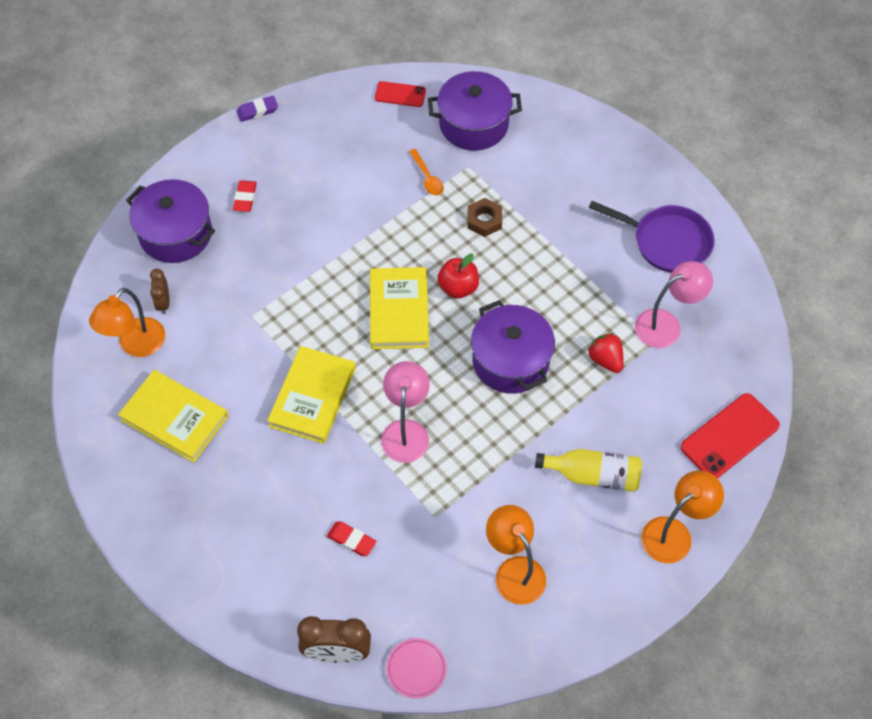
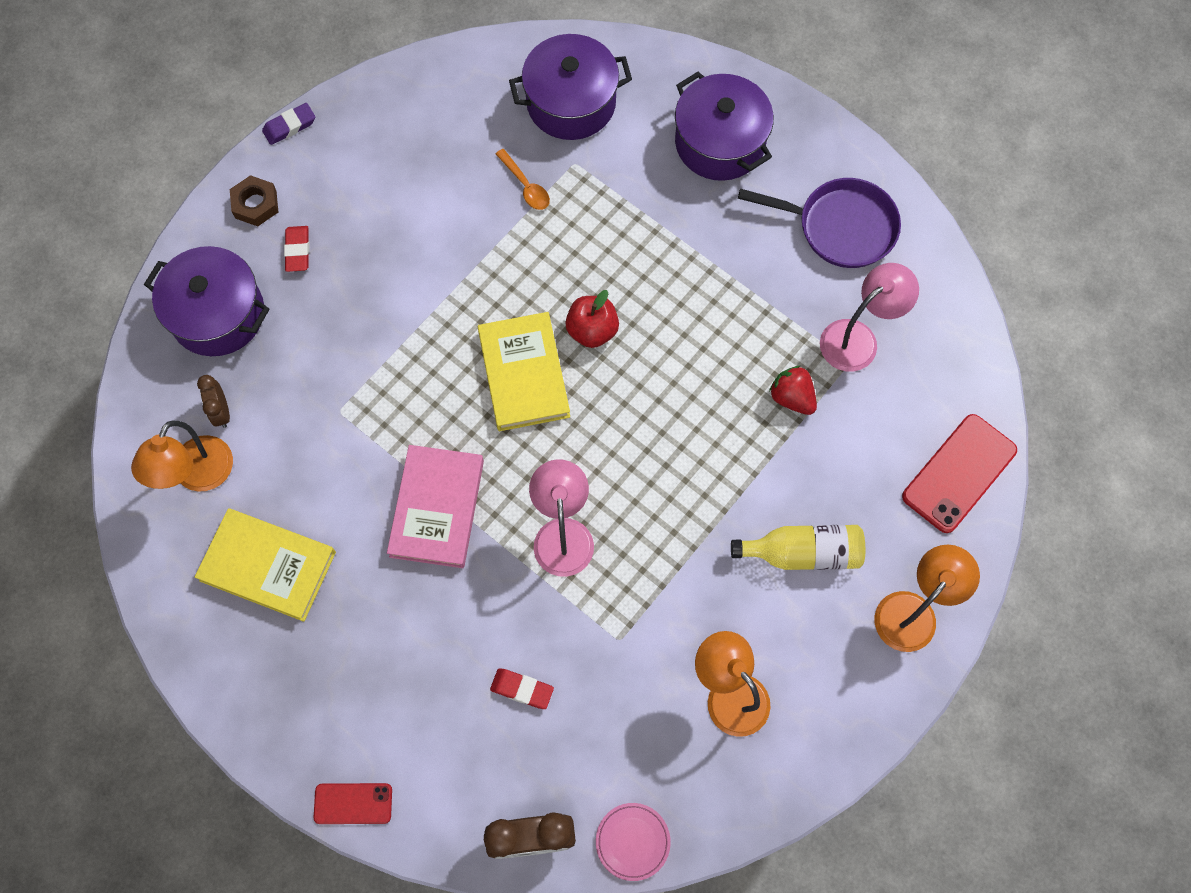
camera: 10 degrees left, 10 degrees up
(312, 397) = (437, 508): yellow book -> pink book
(400, 94) = (469, 75): red phone -> red phone (353, 803)
(484, 220) = (608, 233): brown nut -> brown nut (255, 204)
(510, 360) = (675, 418): purple pot -> purple pot (720, 142)

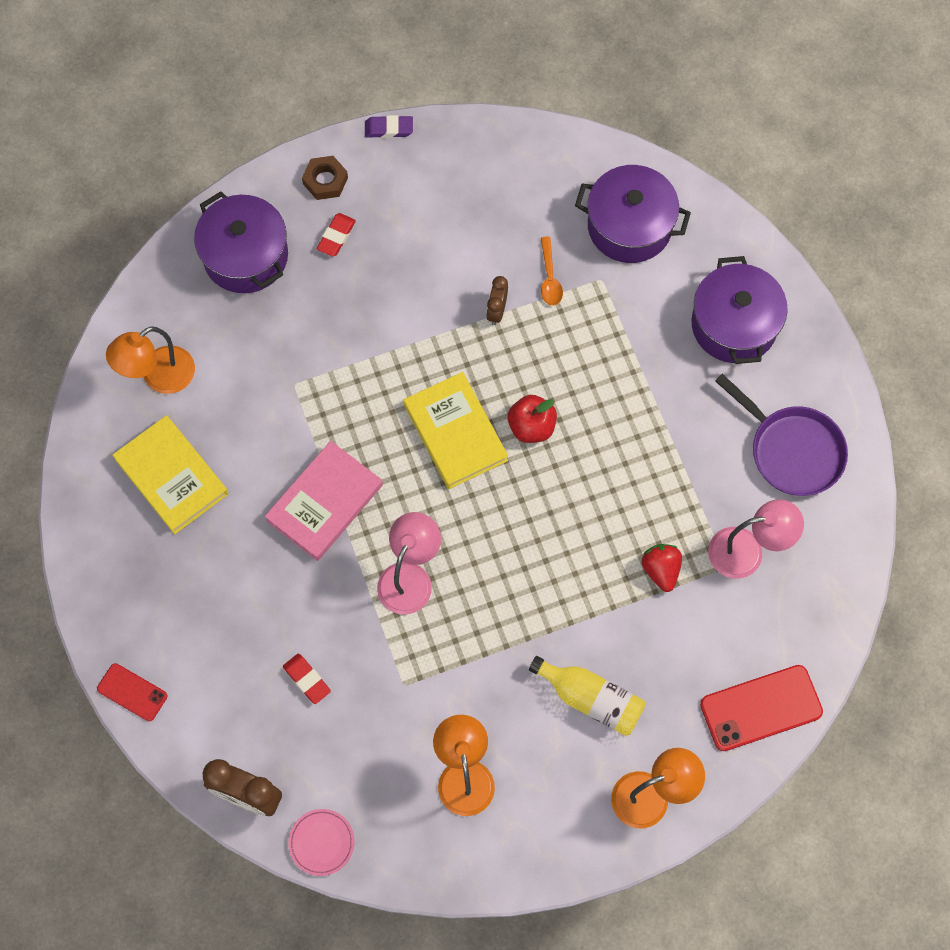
camera: 30 degrees right, 0 degrees up
(221, 412) = (205, 336): brown clock -> brown clock (496, 311)
(523, 374) = (455, 433): yellow book -> yellow book turned 45 degrees counterclockwise

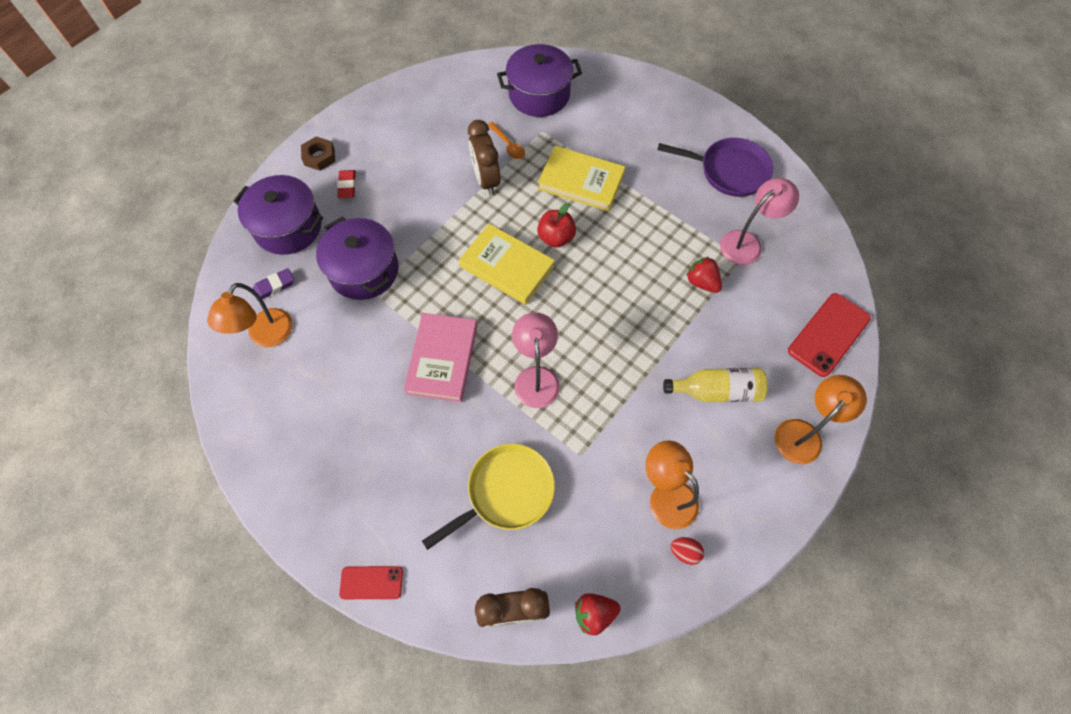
camera: 30 degrees left, 5 degrees down
(172, 476) = (314, 400): yellow book -> yellow book (581, 181)
(307, 679) = (505, 492): red eraser -> yellow pan
(321, 842) = (594, 613): pink plate -> red strawberry
(389, 129) = (345, 108): purple eraser -> purple eraser (274, 286)
(446, 838) = (684, 552): none -> red egg
(496, 311) = (486, 180): brown clock -> brown clock, size x1.73
(734, 325) = (642, 118): purple pot -> purple pot (364, 270)

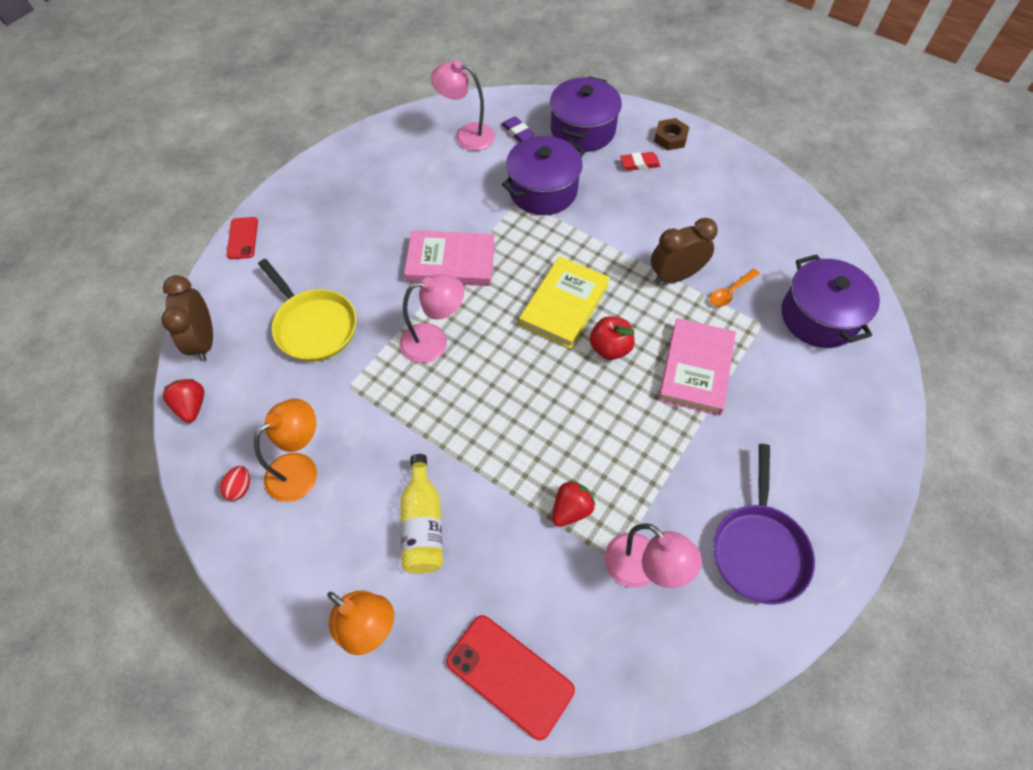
camera: 85 degrees right, 5 degrees down
(266, 336) = (466, 135): orange lamp -> pink lamp
(581, 181) = (696, 369): yellow book -> pink book

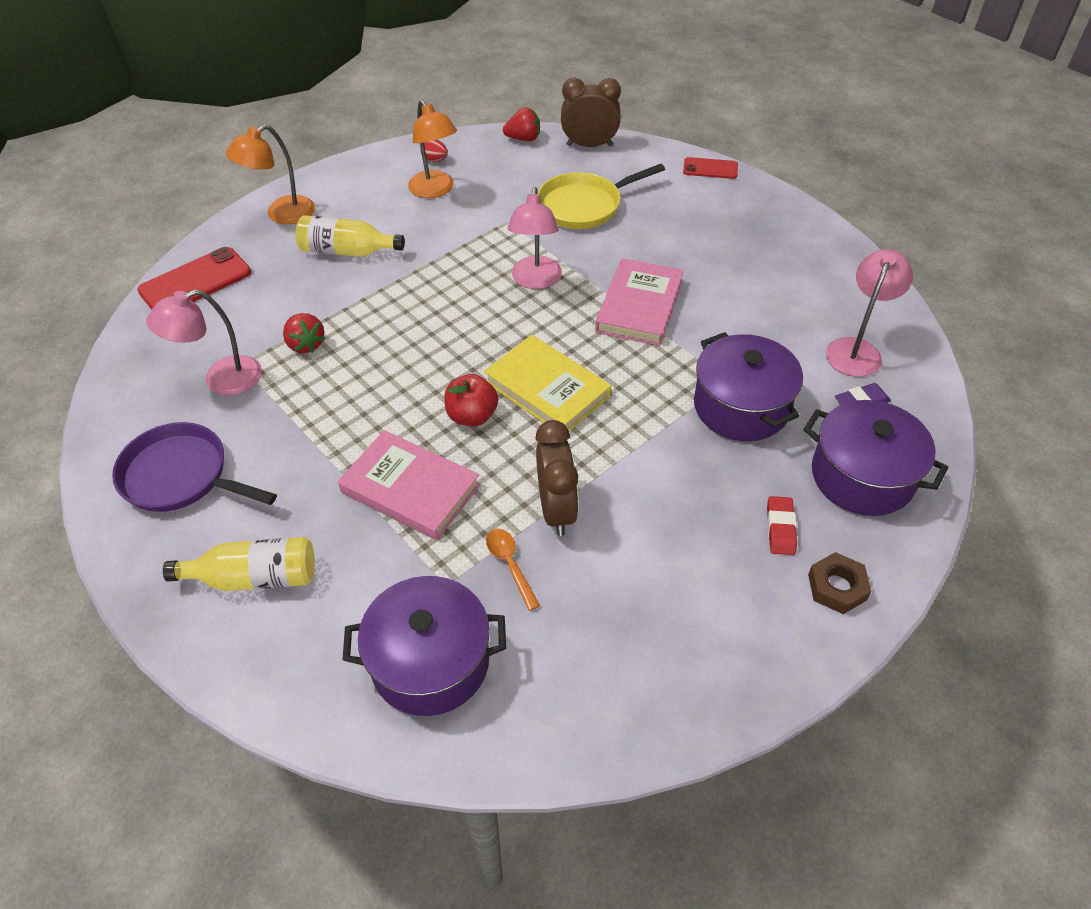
camera: 105 degrees right, 10 degrees down
(817, 445) = (255, 577): none -> yellow bottle

